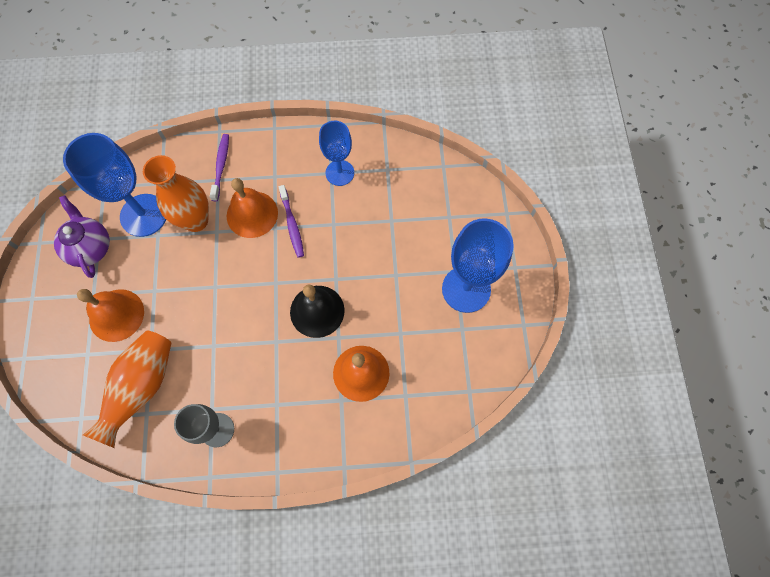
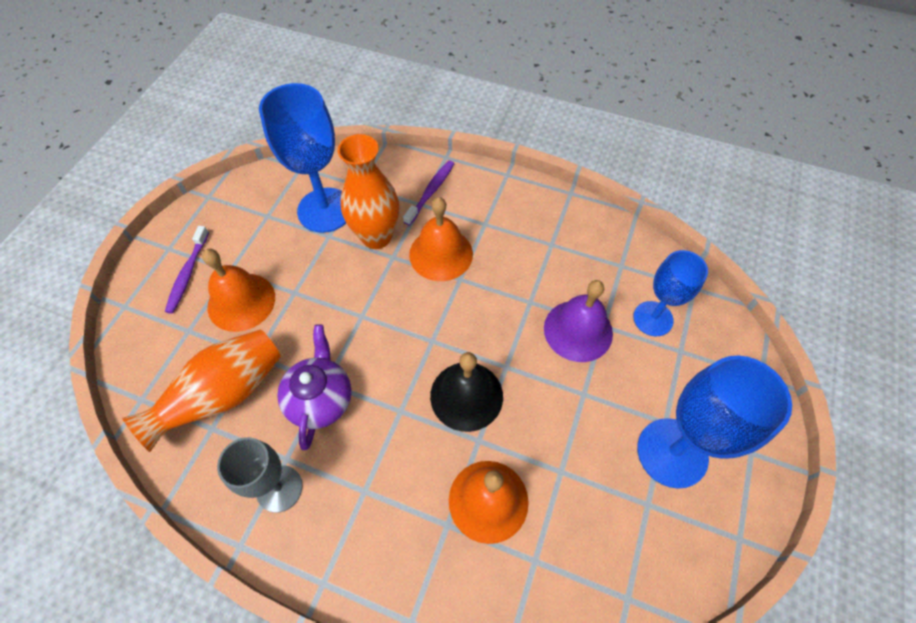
camera: 25 degrees right, 10 degrees down
(90, 247) = (254, 221): purple teapot -> purple teapot (320, 399)
(292, 224) = (481, 283): purple toothbrush -> purple toothbrush (188, 274)
(340, 173) = (562, 248): blue goblet -> blue goblet (653, 318)
(375, 231) = (578, 330): none -> purple bell

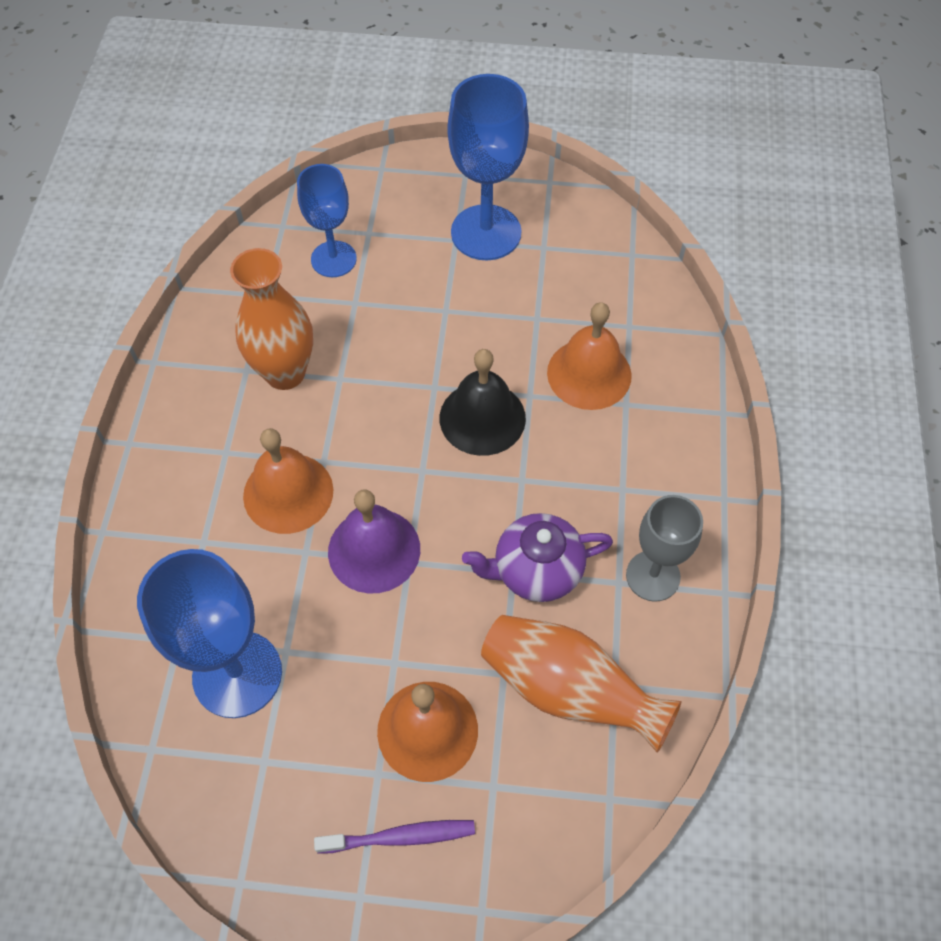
camera: 105 degrees left, 0 degrees up
(376, 237) = (274, 583): orange vase -> orange vase (285, 373)
(431, 192) = (177, 534): purple toothbrush -> none
(578, 330) = (367, 325): purple bell -> purple bell (374, 550)

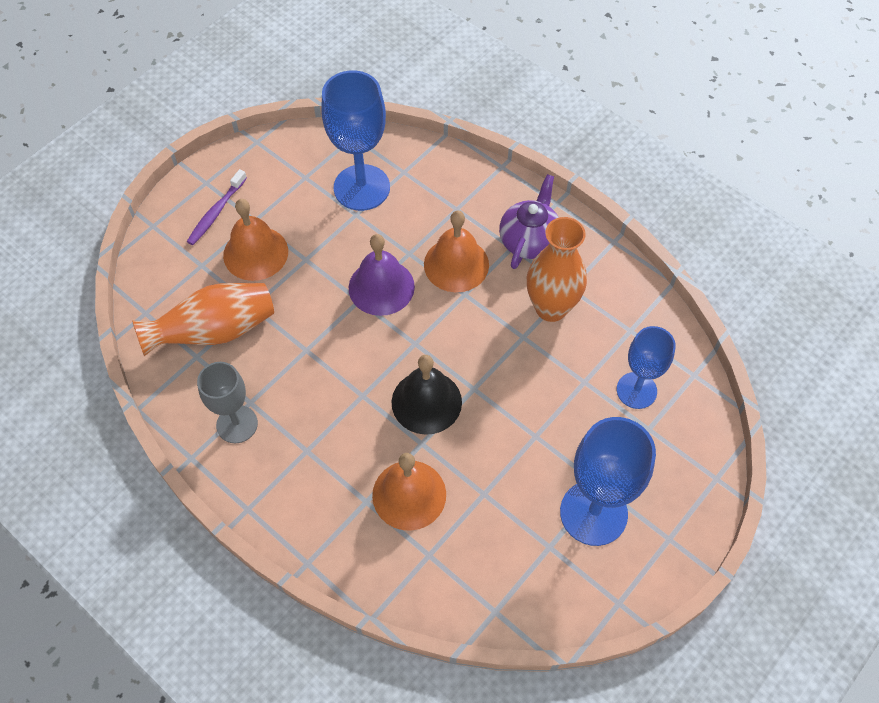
camera: 125 degrees right, 0 degrees up
(536, 570) = (296, 362): purple teapot -> purple teapot (529, 241)

